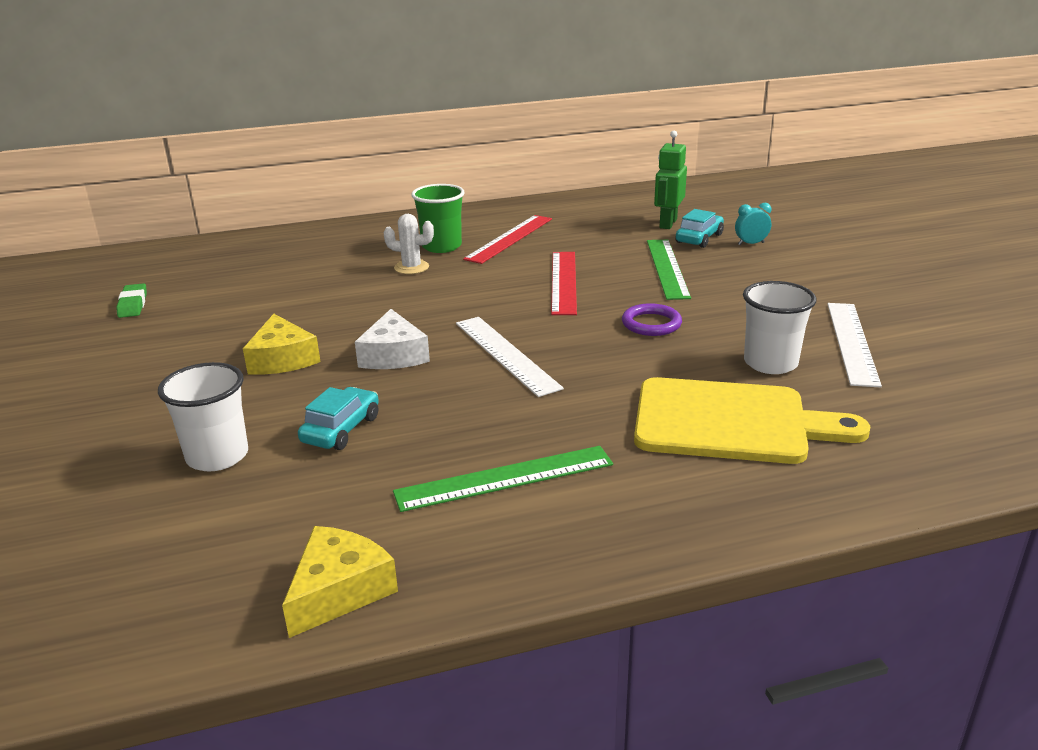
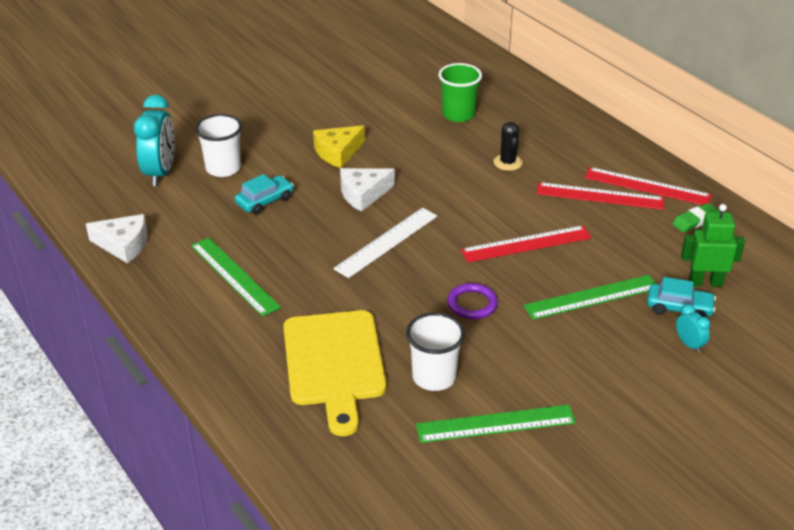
camera: 70 degrees right, 10 degrees up
(133, 304) = (382, 71): green eraser -> green eraser (695, 220)
(159, 524) = (160, 173): none -> turquoise clock
(339, 590) = (123, 245): yellow cheese -> white cheese
(341, 429) = (265, 201): turquoise car -> turquoise car turned 45 degrees counterclockwise
(411, 267) = (508, 162): white cactus -> black cactus
(441, 246) = (559, 165): green cup -> green cup (458, 114)
(511, 219) = (647, 186): none -> red ruler
(852, 342) = (495, 424): white ruler -> green ruler

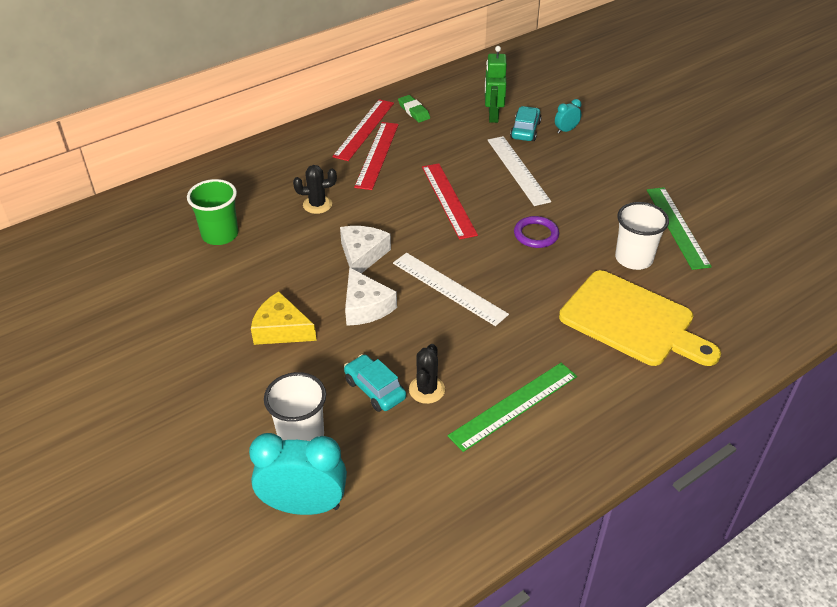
camera: 90 degrees left, 5 degrees up
(123, 245) = (464, 524): white cheese -> white cheese (362, 255)
(260, 228) = (426, 390): none -> black cactus
(334, 363) = (632, 321): yellow cutting board -> yellow cutting board turned 45 degrees clockwise
(338, 153) = (281, 329): yellow cheese -> yellow cheese turned 150 degrees clockwise
(591, 297) = (518, 170): green ruler -> white ruler

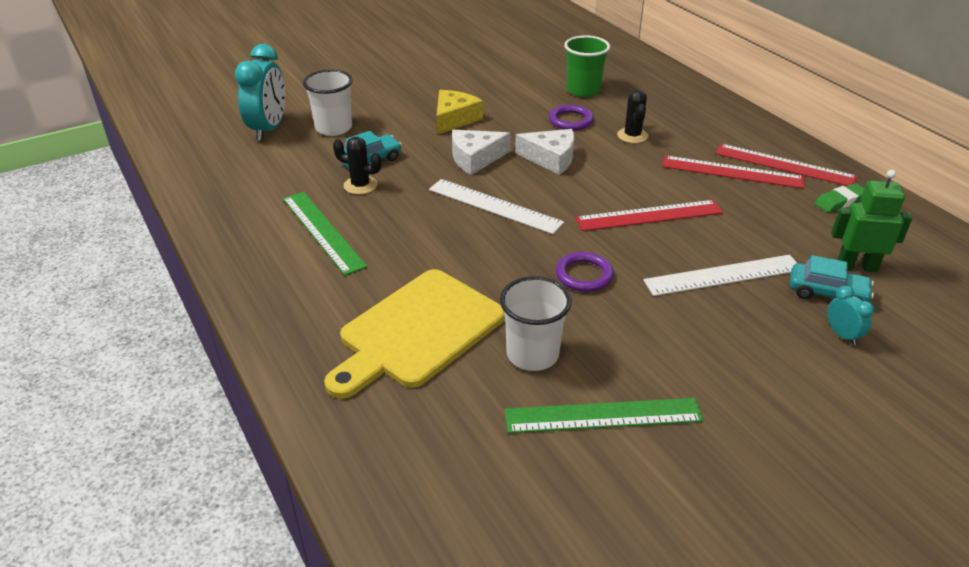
camera: 95 degrees right, 5 degrees down
(286, 243) = (570, 120): none -> purple ring
(449, 288) = (494, 206): white ruler -> white ruler turned 75 degrees clockwise

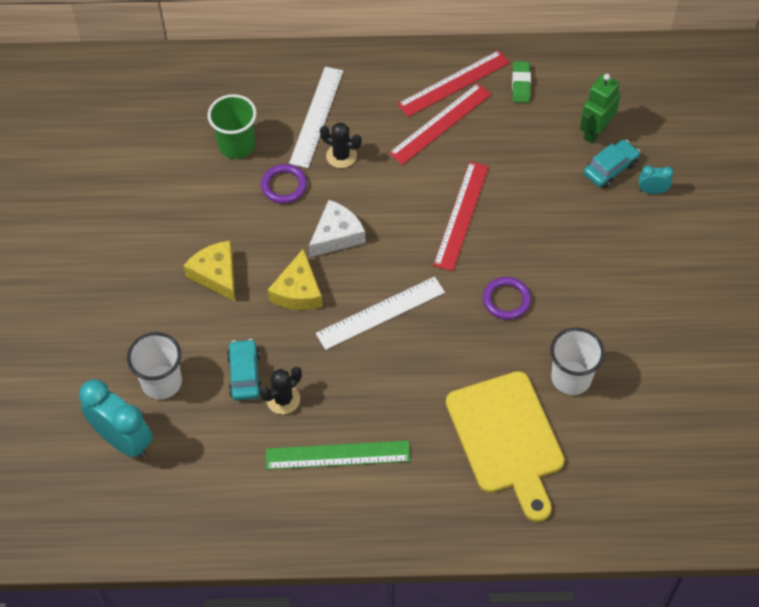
camera: 60 degrees left, 20 degrees up
(475, 158) = (298, 291): white cheese -> yellow cheese
(603, 416) = (648, 368): green ruler -> none
(723, 275) = (557, 215): white ruler -> white ruler (316, 116)

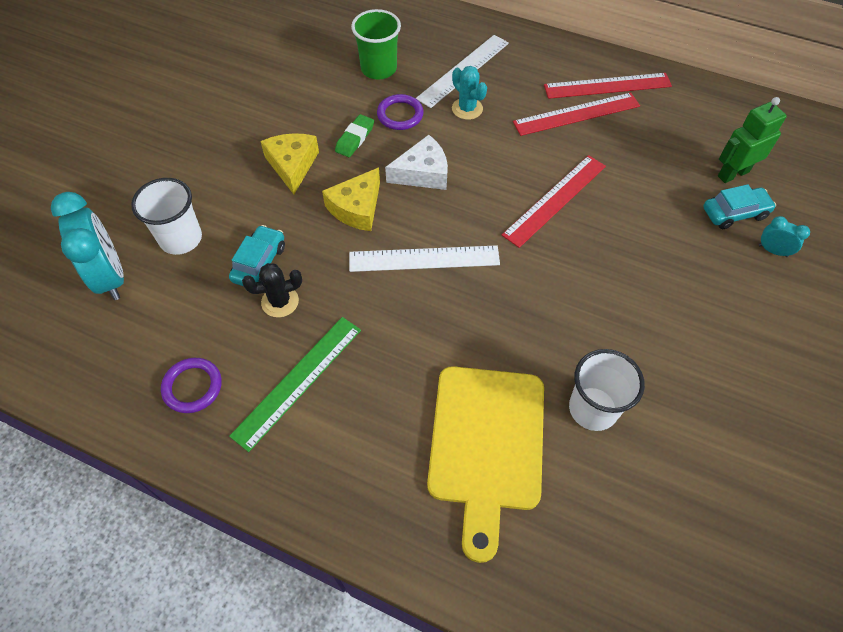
camera: 25 degrees right, 0 degrees up
(337, 455) = (298, 381): green ruler -> green ruler turned 75 degrees counterclockwise
(341, 156) = (467, 109): black cactus -> turquoise cactus
(506, 300) = (560, 297): purple ring -> purple ring (192, 387)
(521, 84) = (674, 108): green eraser -> green eraser (355, 138)

